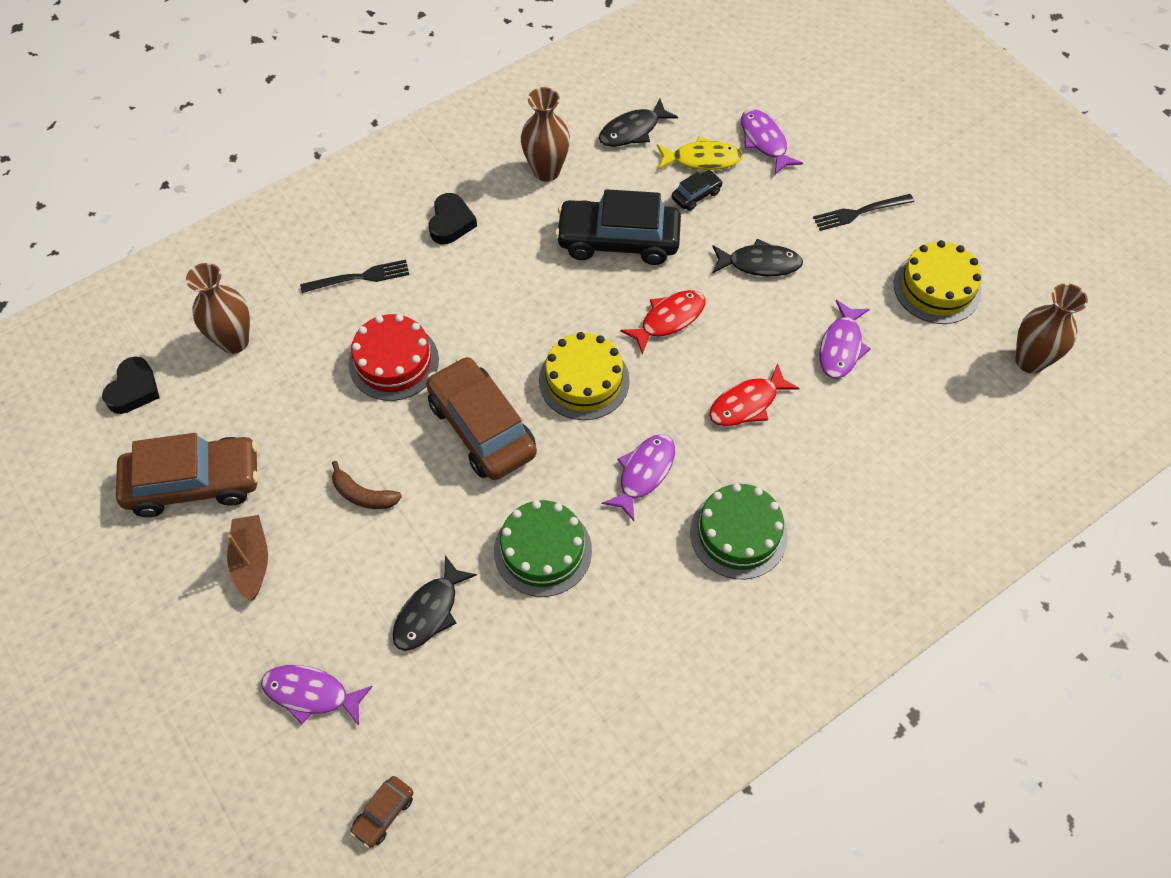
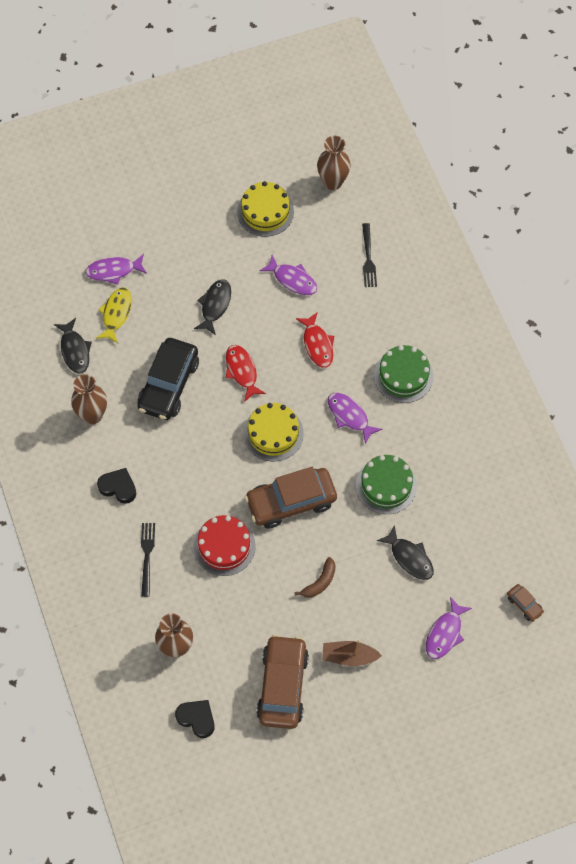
camera: 75 degrees left, 5 degrees up
(696, 195) = (146, 326): black car -> none
(859, 212) = (193, 234): black fork -> black fork (368, 258)

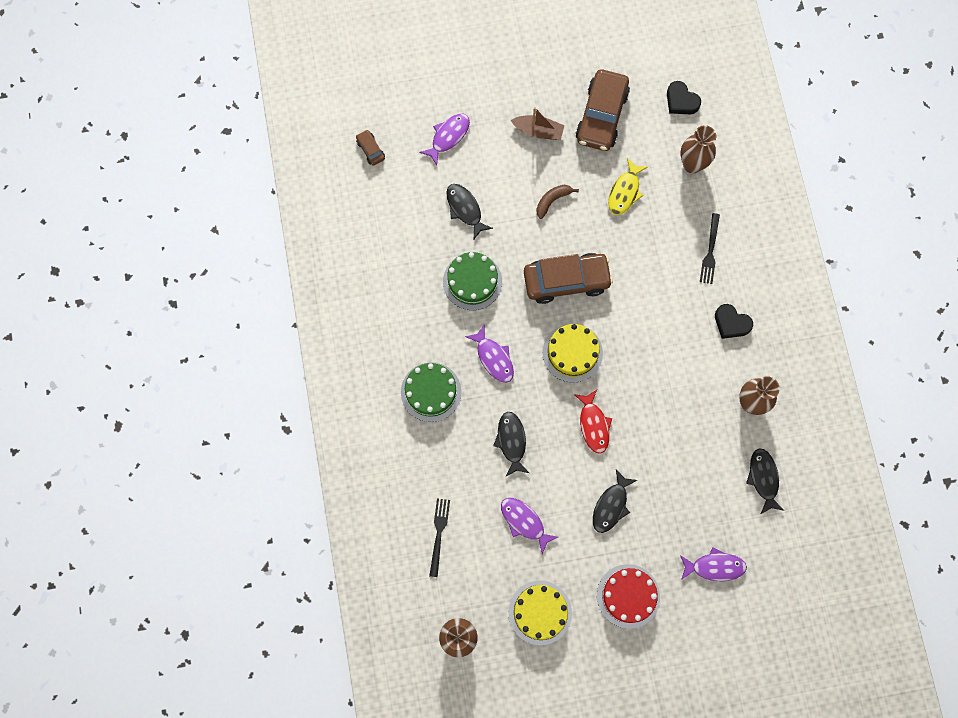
camera: 170 degrees left, 10 degrees up
(116, 314) = (716, 514): yellow fish -> yellow fish (624, 191)
(168, 385) = (670, 423): black car -> none
(224, 546) = (636, 249): red cake -> red cake (628, 596)
(317, 344) = (511, 441): red fish -> black fish

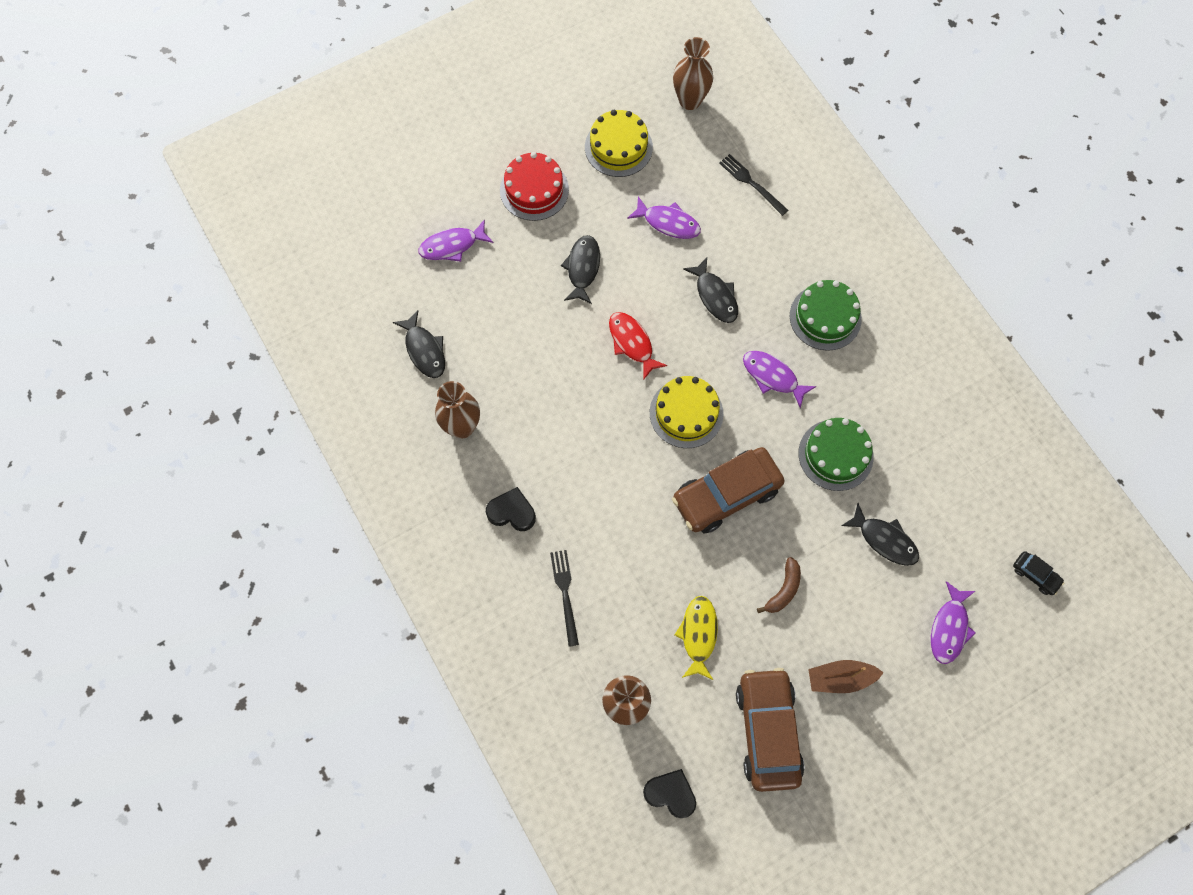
camera: 160 degrees right, 5 degrees down
(370, 150) = (1035, 575): brown car -> black car
(439, 534) = (751, 183): black fork -> black fork turned 150 degrees clockwise

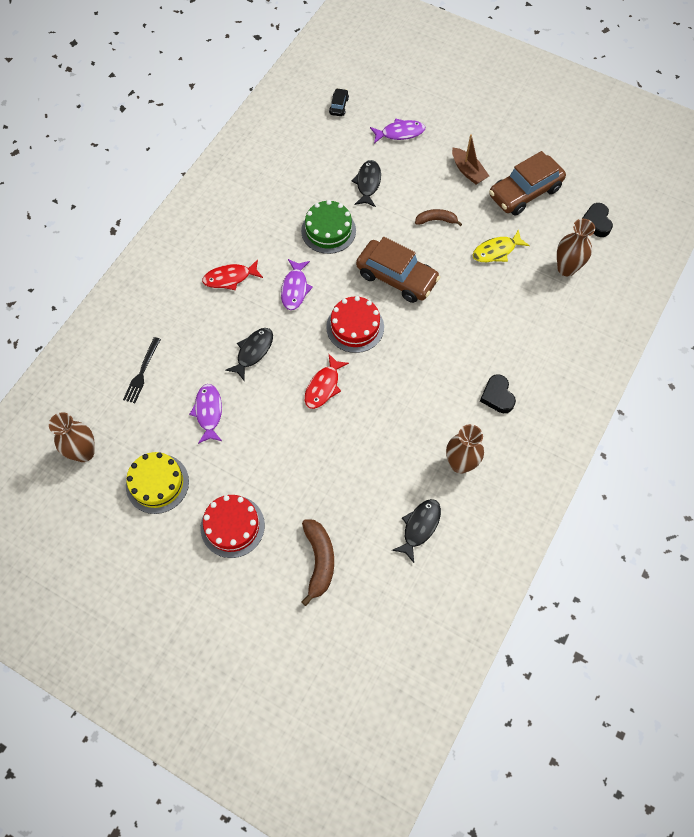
camera: 120 degrees left, 5 degrees down
(452, 245) = (319, 561): purple fish -> brown banana
(565, 593) = (526, 335): black fork -> none
(583, 268) = (282, 451): black fish -> none
(686, 413) = (355, 327): yellow cake -> red cake
(825, 317) = (230, 278): green cake -> red fish

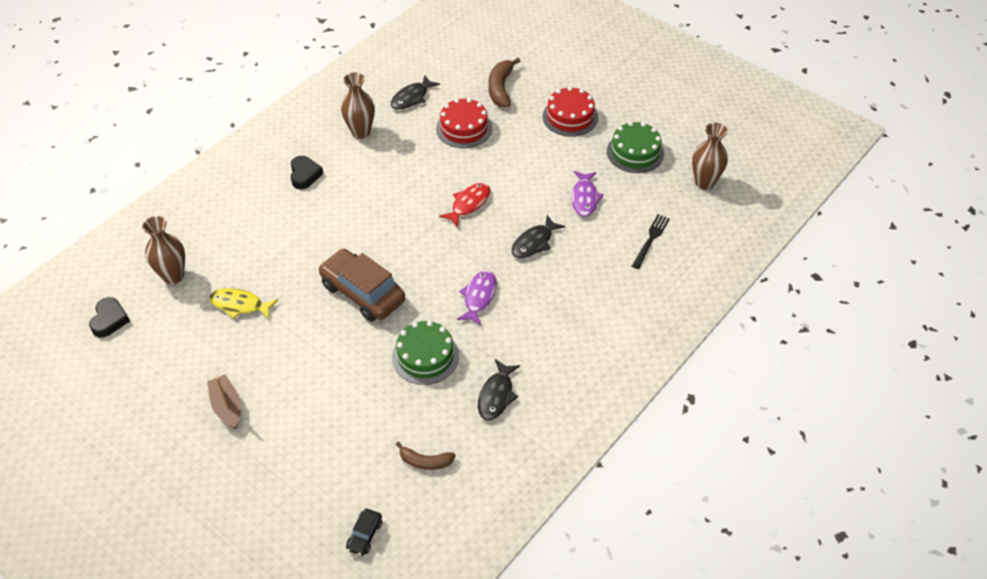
camera: 170 degrees left, 15 degrees down
(157, 483) = (635, 152): yellow cake -> green cake
(230, 278) = (550, 319): red fish -> none
(355, 327) = (423, 251): red cake -> red cake (464, 128)
(368, 183) = (359, 409): black fish -> black fish (496, 395)
(400, 133) = (293, 476): purple fish -> none
(436, 220) = (293, 350): brown banana -> brown banana (425, 461)
(496, 251) = (240, 305): yellow fish -> yellow fish turned 150 degrees counterclockwise
(524, 192) = (171, 368): brown car -> none

